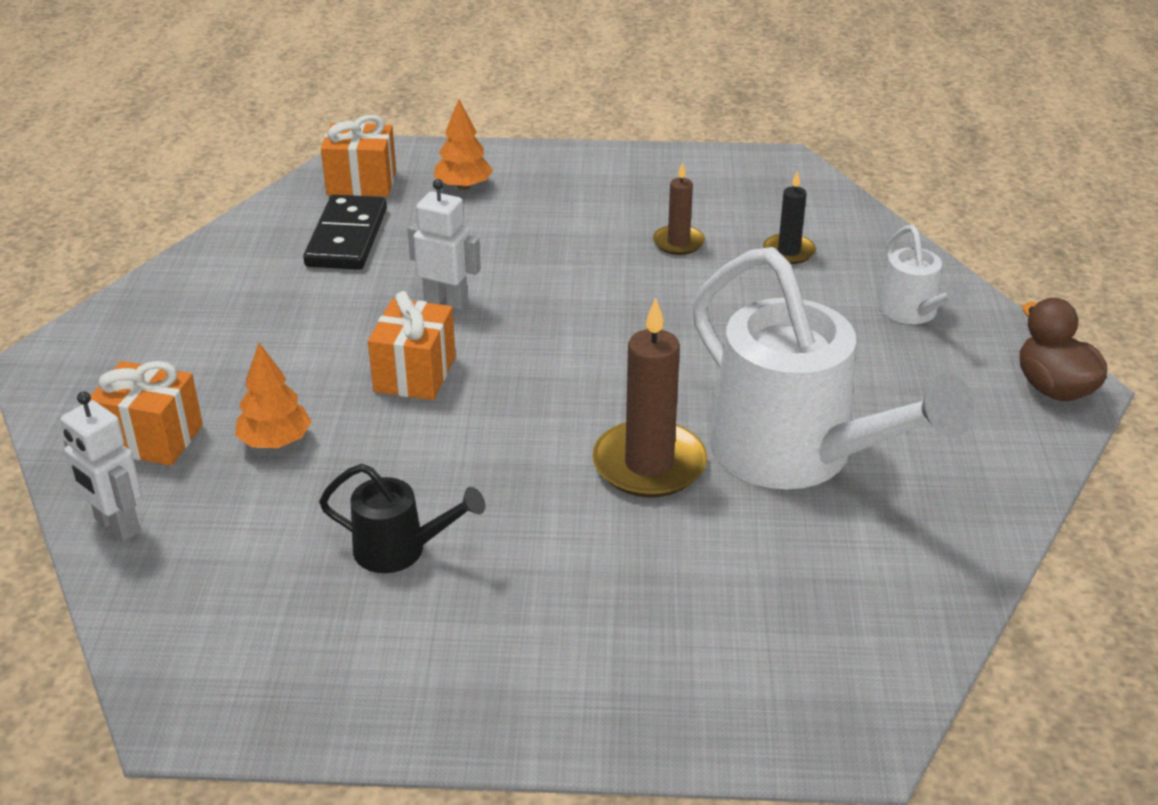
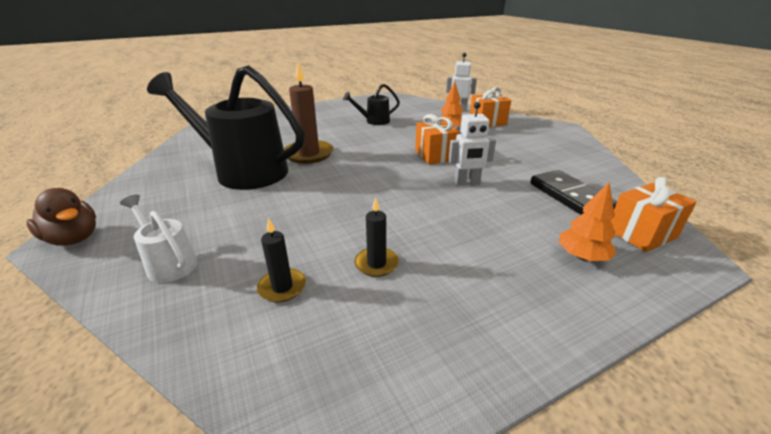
camera: 150 degrees right, 5 degrees down
(678, 243) = (376, 264): brown candle -> black candle
(797, 456) = (243, 171): white watering can -> black watering can

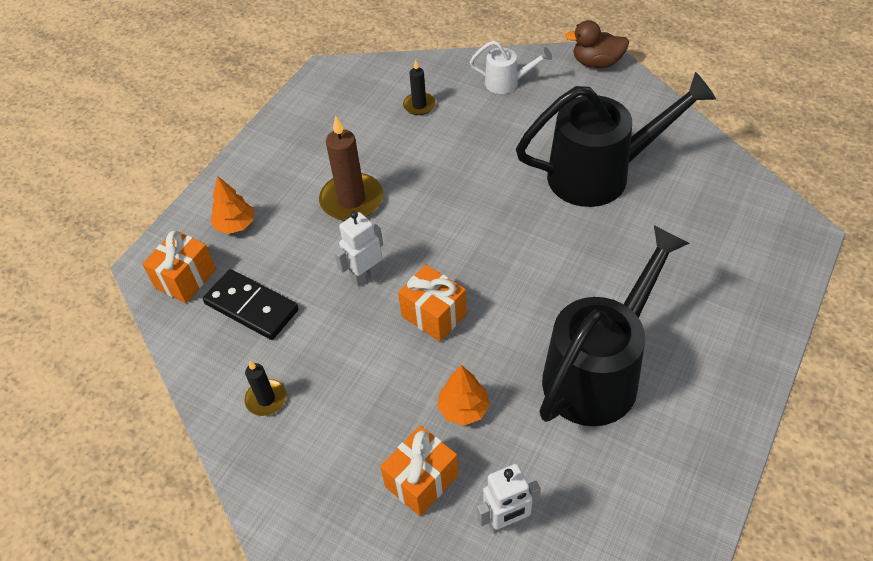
camera: 150 degrees right, 20 degrees up
(308, 154) = (578, 235): brown candle -> brown candle (351, 200)
(374, 121) = (598, 371): black watering can -> black watering can, size x2.15
(376, 264) = (377, 147): black candle -> black candle (266, 399)

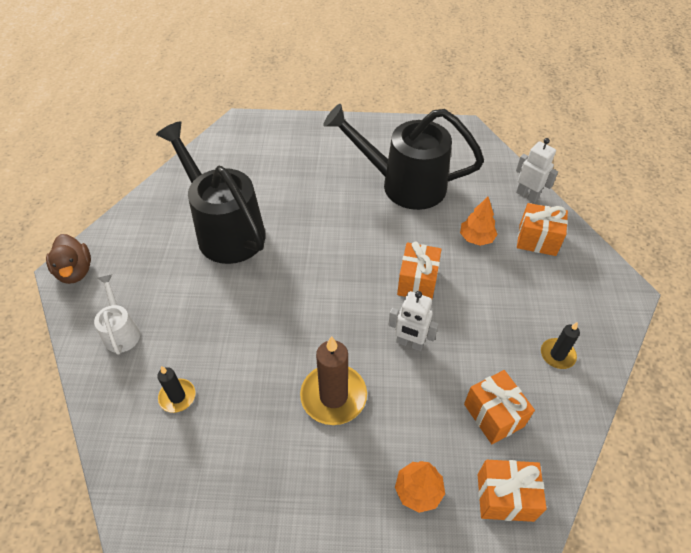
camera: 120 degrees left, 0 degrees up
(251, 307) = (493, 415): black domino -> orange gift

